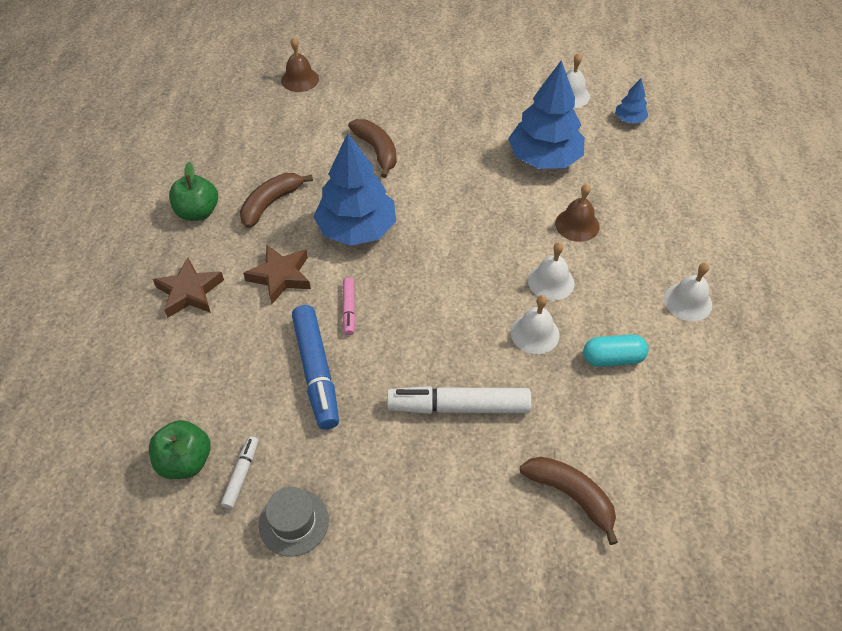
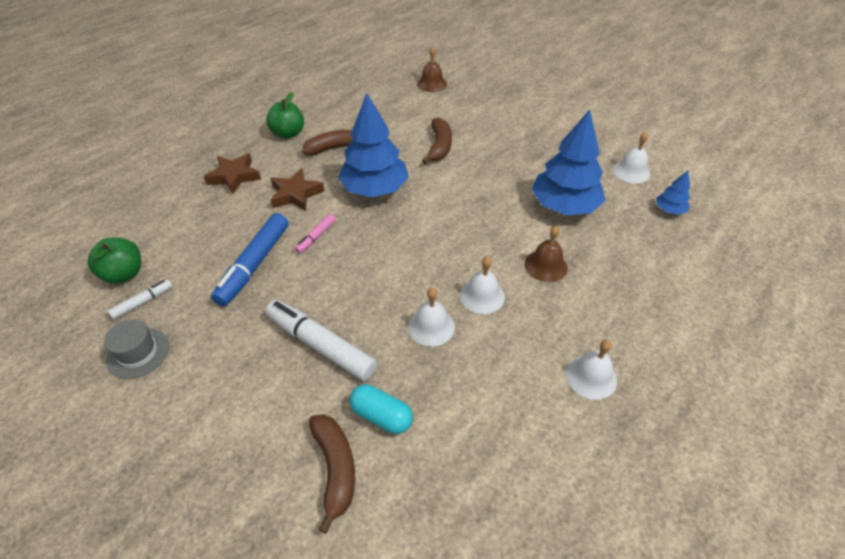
camera: 35 degrees right, 5 degrees down
(612, 358) = (477, 383): turquoise capsule -> turquoise capsule (381, 416)

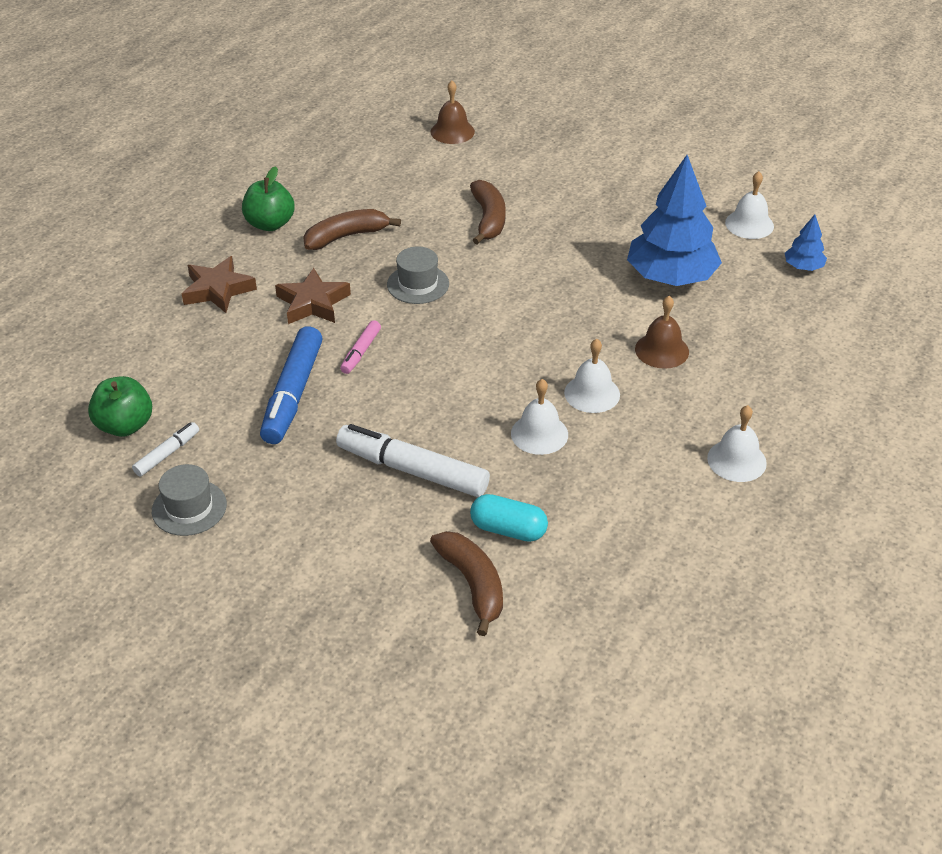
camera: 10 degrees left, 5 degrees down
(375, 189) = (418, 284): blue tree -> grey hat

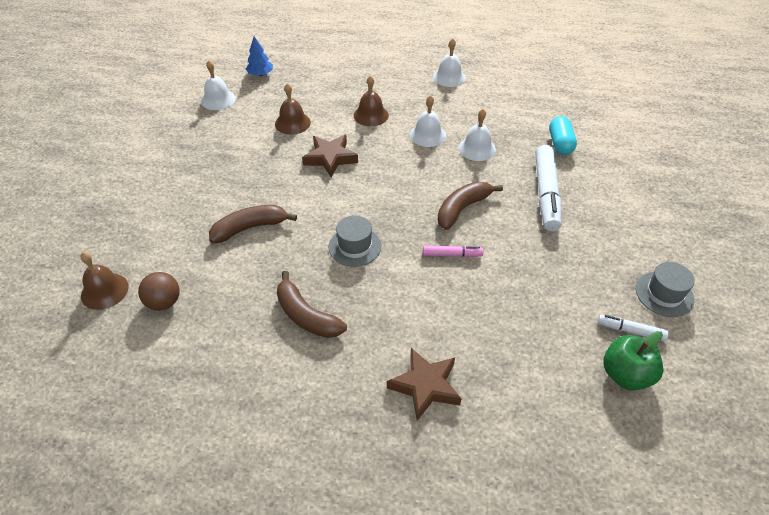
camera: 110 degrees left, 5 degrees up
(270, 224) = (306, 386): green apple -> none
(293, 394) = (520, 278): blue marker -> none
(313, 303) = (409, 306): brown star -> brown star (330, 158)
(417, 161) = (164, 302): none -> brown ball
(473, 584) = (608, 147): brown banana -> brown banana (462, 209)
(671, 277) = (292, 123): blue tree -> brown bell

